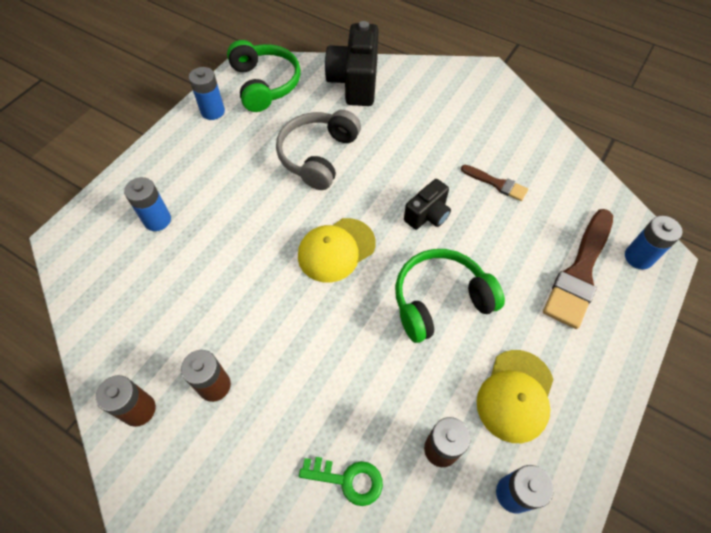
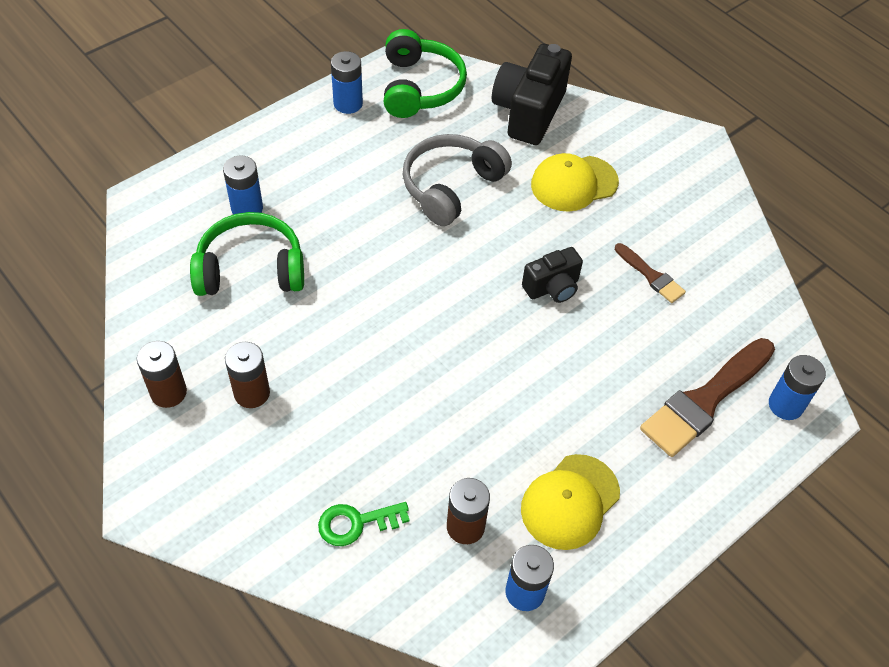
camera: 15 degrees right, 5 degrees down
(336, 250) = (432, 295): yellow cap -> yellow cap (574, 183)
(348, 479) = (356, 523): green key -> green key turned 135 degrees clockwise
(440, 300) = (528, 381): green headphones -> green headphones (251, 269)

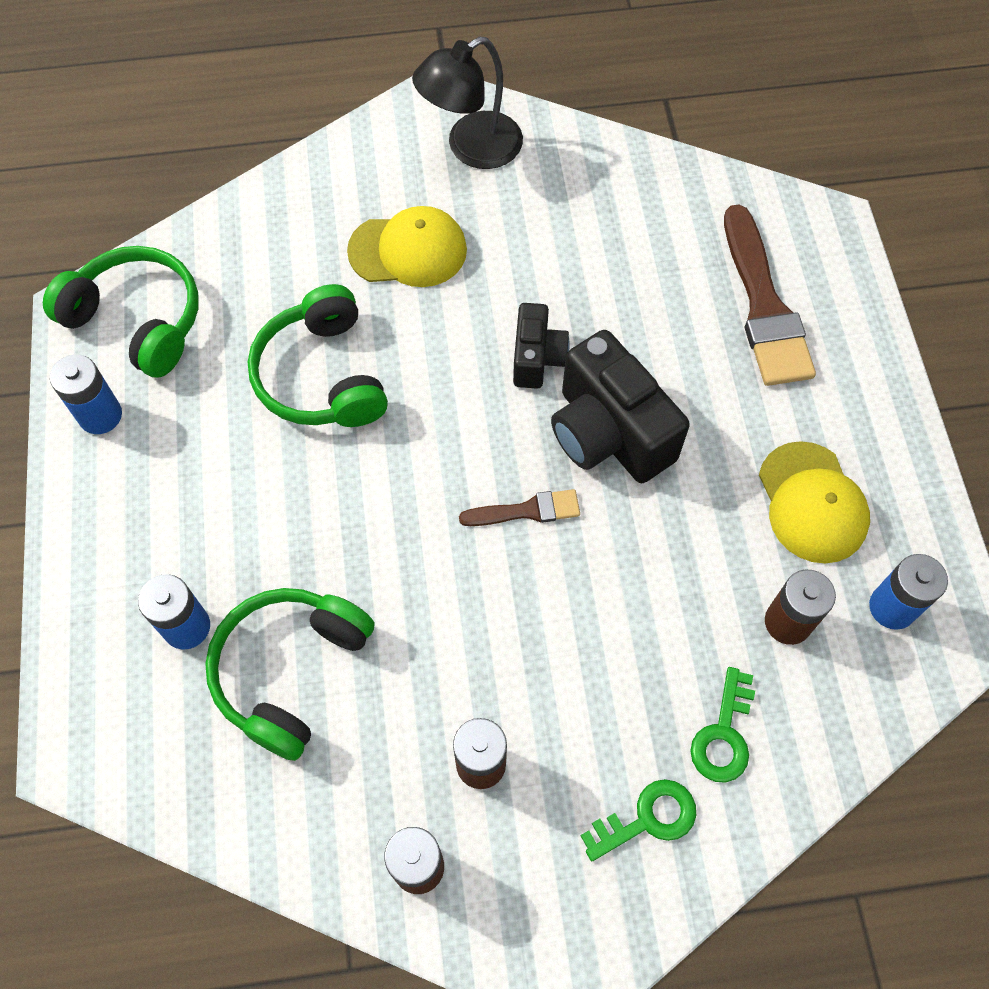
camera: 55 degrees left, 10 degrees up
(270, 503) = (647, 818): none -> green key
(451, 186) = (321, 376): grey headphones -> green headphones
(528, 112) = (269, 231): black camera -> black camera (609, 433)
(574, 183) = (408, 250): yellow cap -> yellow cap turned 105 degrees counterclockwise
(651, 276) = (583, 256): brown brush -> brown brush (527, 511)
(679, 177) = (471, 148): none -> black lamp
(785, 405) = (809, 242): blue battery -> none

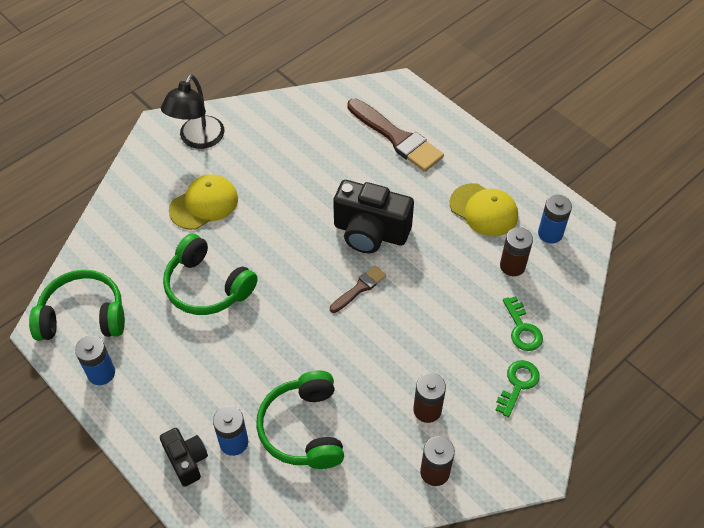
camera: 35 degrees left, 10 degrees down
(537, 358) = (309, 218): black camera -> black camera (186, 461)

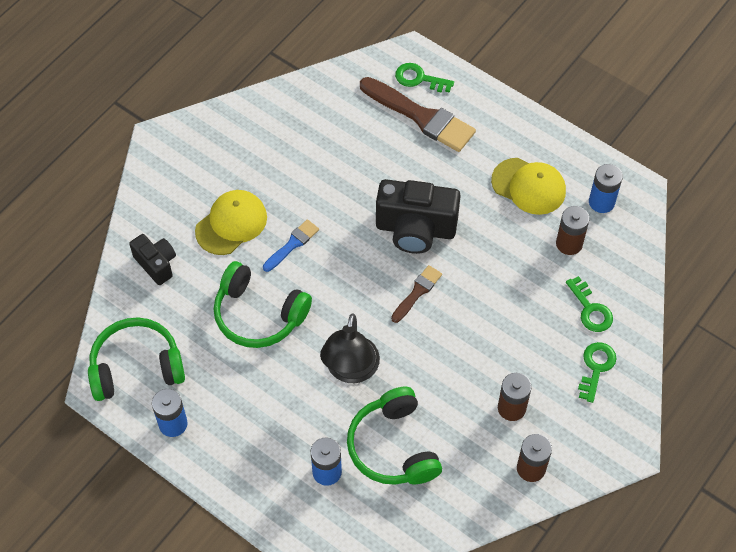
camera: 10 degrees left, 5 degrees up
(186, 461) = (284, 498): black camera -> black camera (156, 264)
(198, 139) = (205, 150): black lamp -> black lamp (350, 370)
(254, 229) = (292, 244): none -> blue brush
(402, 106) = (419, 79): none -> green key

